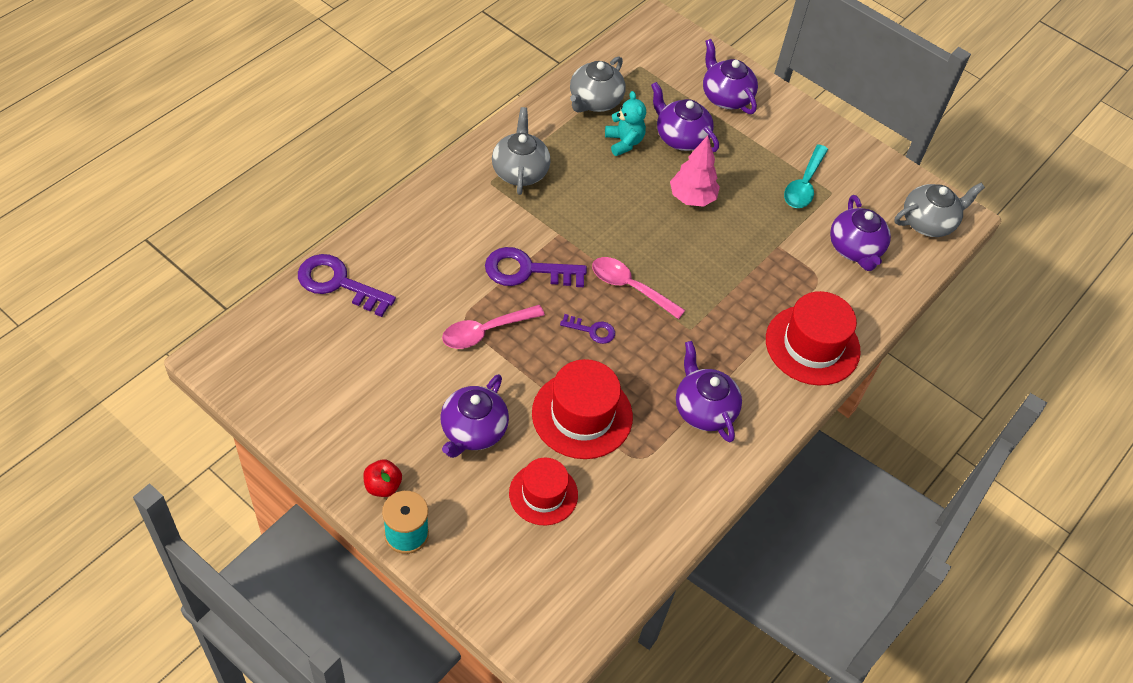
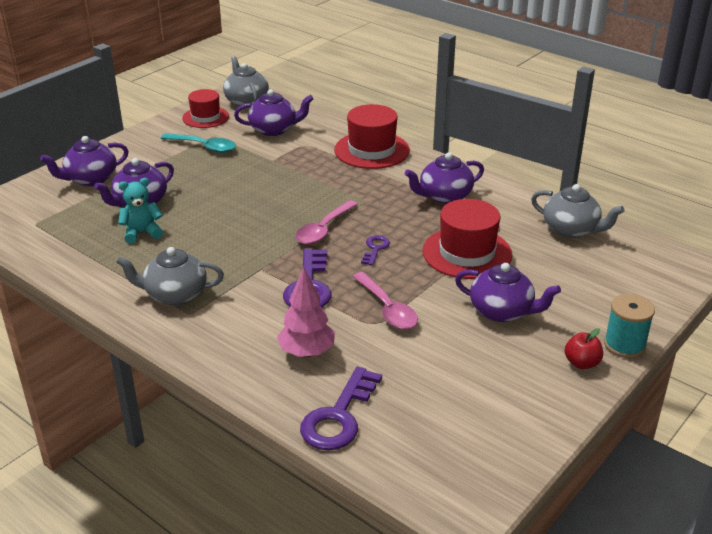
camera: 85 degrees left, 20 degrees down
(543, 494) = (552, 271): red hat -> red hat (205, 117)
(594, 101) = (80, 250): grey teapot -> grey teapot (571, 230)
(692, 198) = (217, 198): pink tree -> pink tree (307, 352)

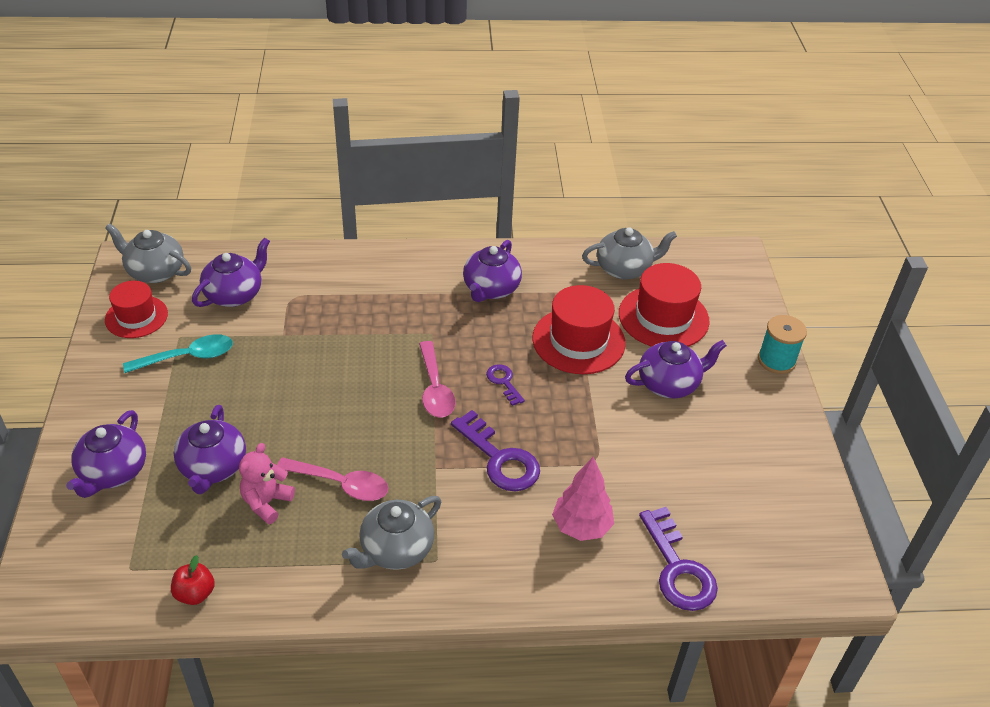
camera: 45 degrees left, 10 degrees up
(142, 233) = (266, 502): turquoise teddy bear -> pink teddy bear
(371, 150) = (364, 269): red hat -> red hat (663, 317)
(387, 309) = (588, 439): pink spoon -> pink spoon (341, 484)
(581, 363) = (770, 396): red apple -> red apple (195, 593)

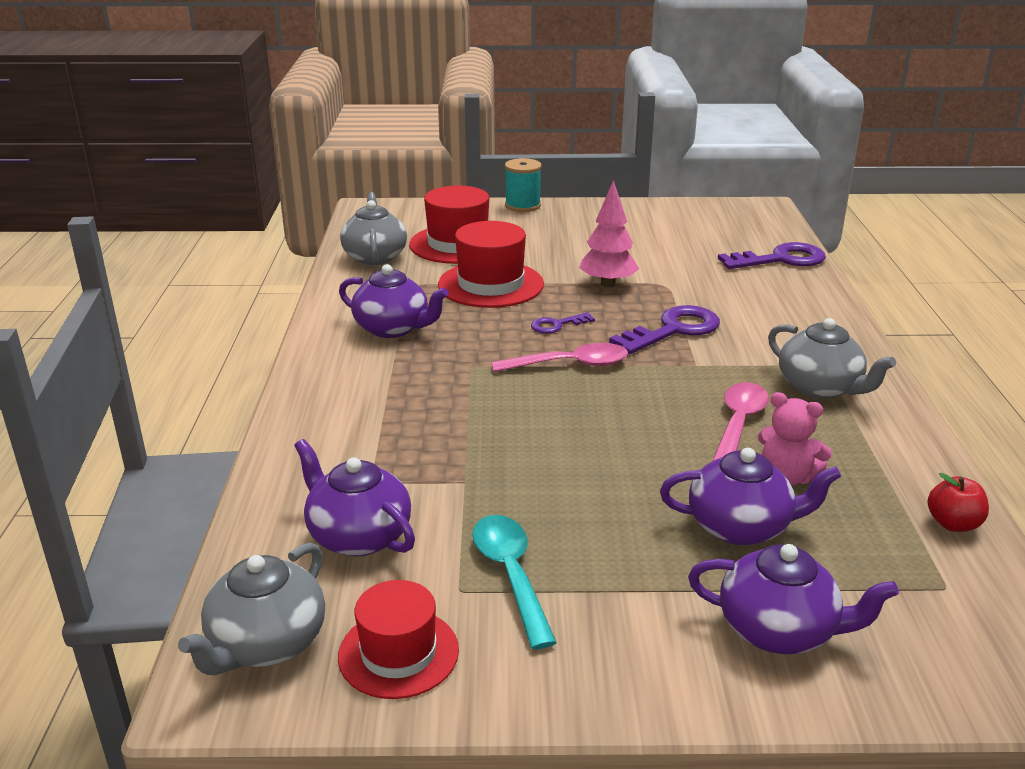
camera: 85 degrees left, 15 degrees down
(581, 526) = (750, 295): pink tree -> pink tree (607, 284)
(669, 384) = (555, 248): purple teapot -> none

